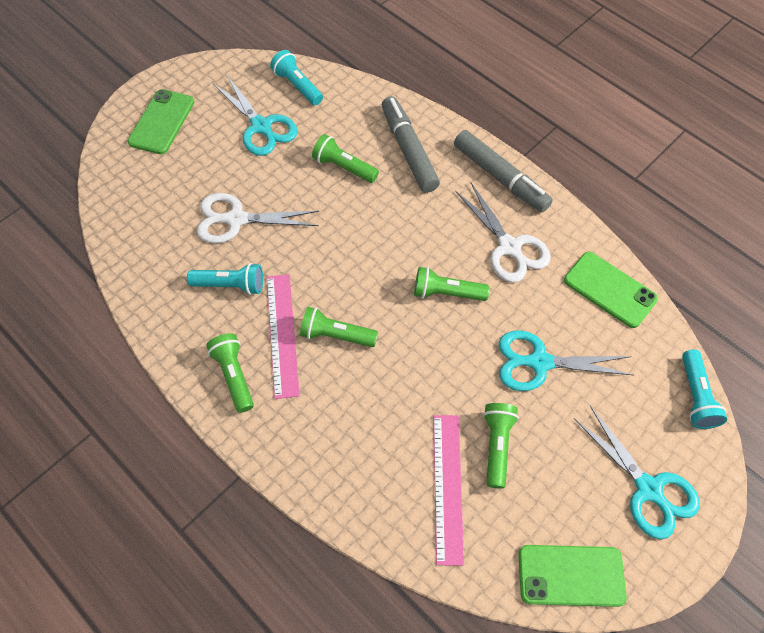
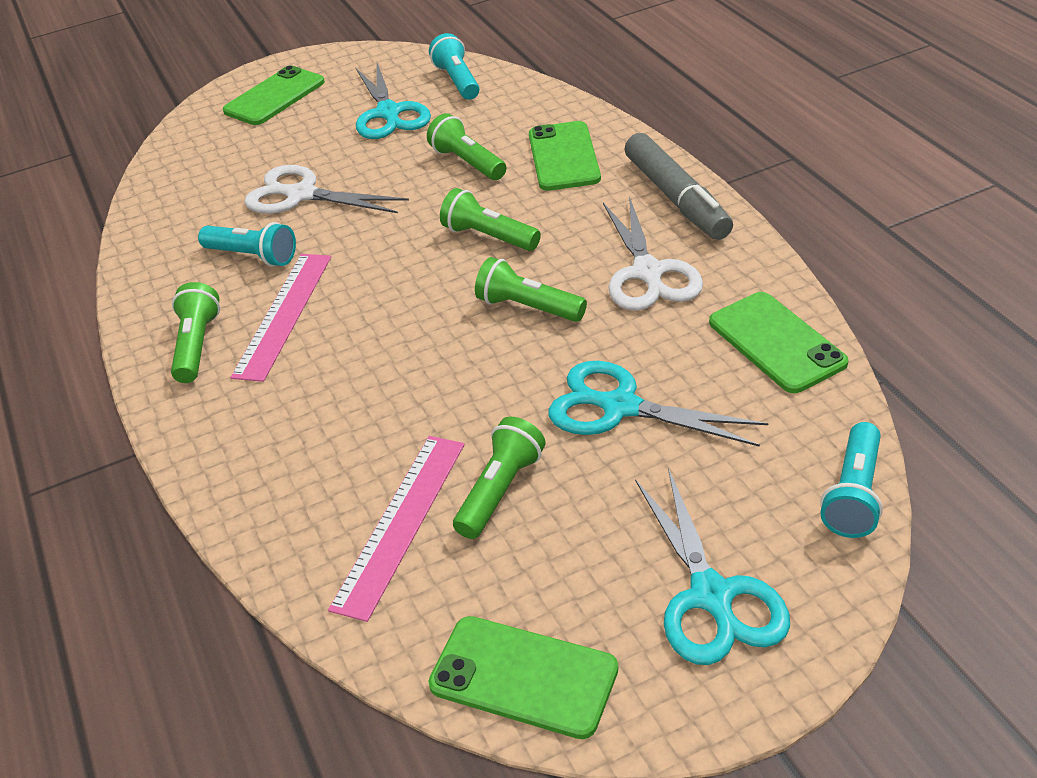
camera: 25 degrees right, 20 degrees down
(336, 335) = (351, 327): green flashlight -> green flashlight (489, 236)
(409, 151) = (564, 157): grey marker -> green phone

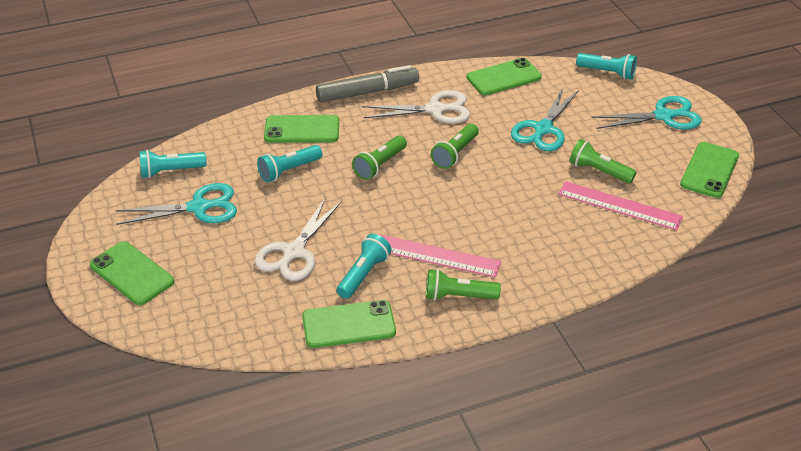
camera: 90 degrees left, 0 degrees up
(162, 258) = (349, 324): none -> green phone
(467, 162) = (288, 170): green flashlight -> turquoise flashlight

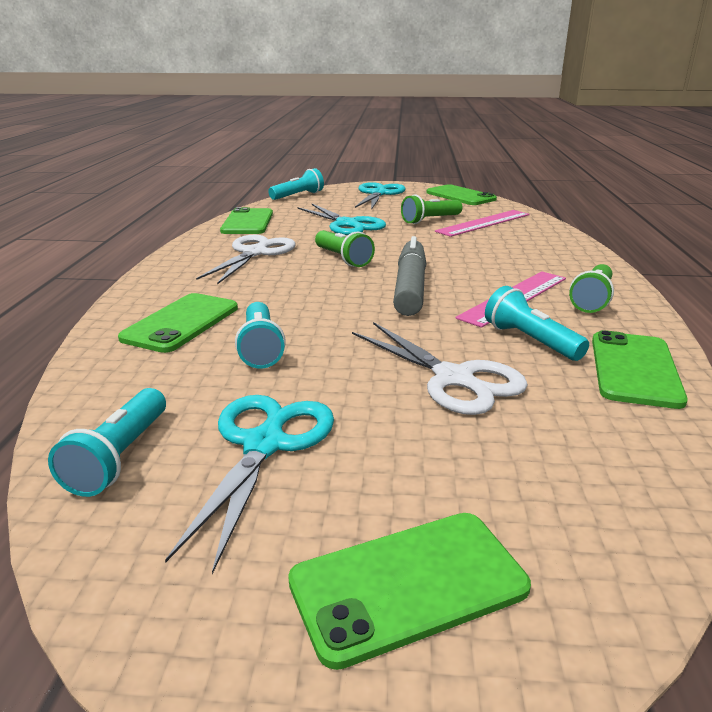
camera: 65 degrees left, 15 degrees down
(367, 92) = (168, 275): grey marker -> grey marker (410, 288)
(380, 165) = (319, 294): green flashlight -> none

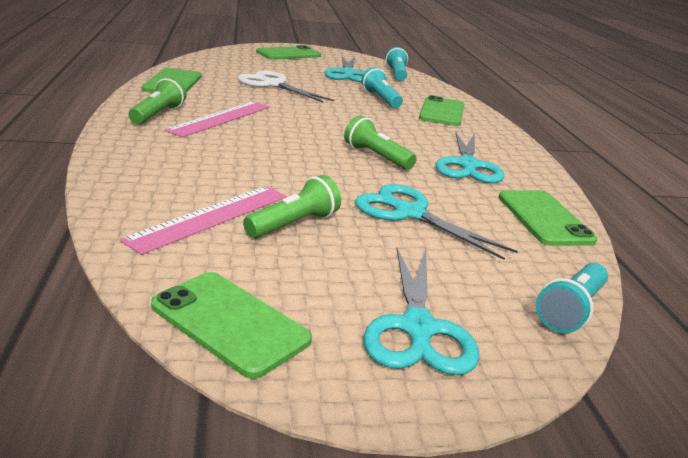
camera: 165 degrees right, 0 degrees up
(255, 253) = (467, 165): white scissors -> turquoise scissors
(410, 288) = (304, 128): grey marker -> none
(530, 340) = (224, 95): turquoise flashlight -> none

